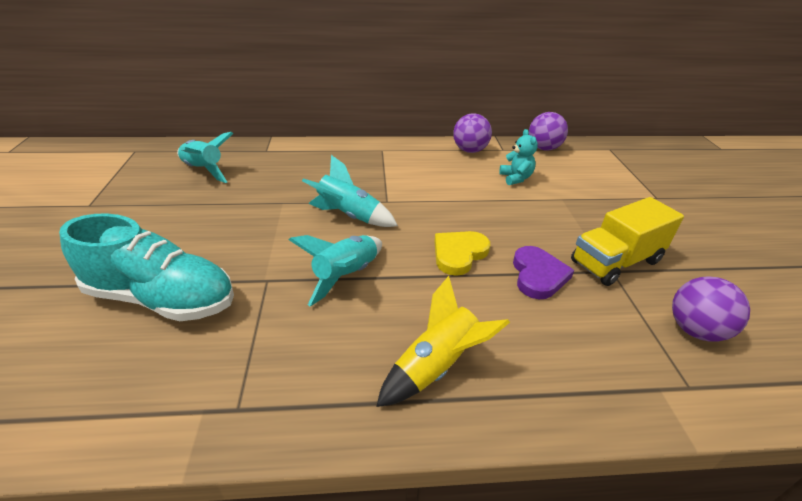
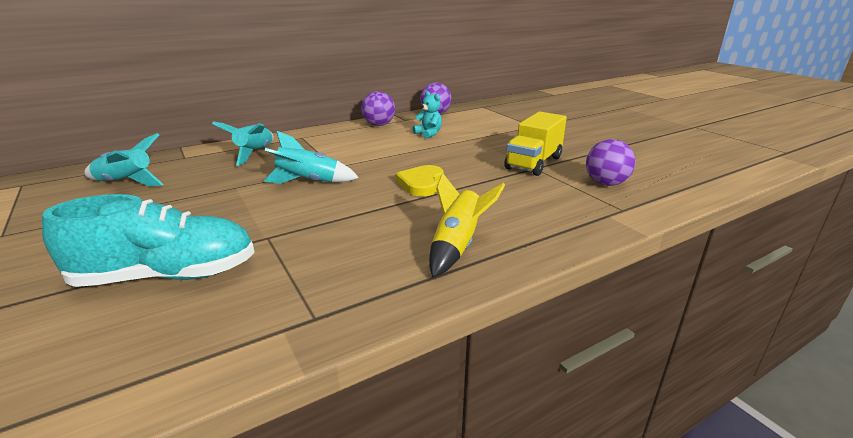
camera: 25 degrees left, 10 degrees down
(346, 276) = (339, 217): turquoise rocket -> turquoise rocket (255, 153)
(538, 275) = (488, 181): purple heart -> none

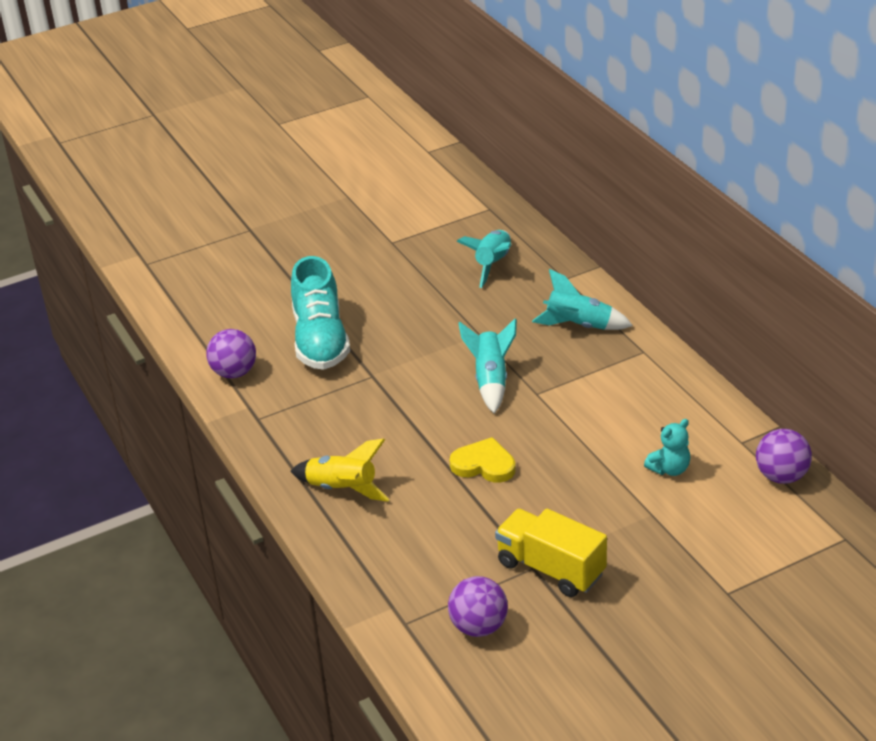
camera: 95 degrees right, 10 degrees up
(379, 125) = (709, 416): purple ball -> purple ball (234, 373)

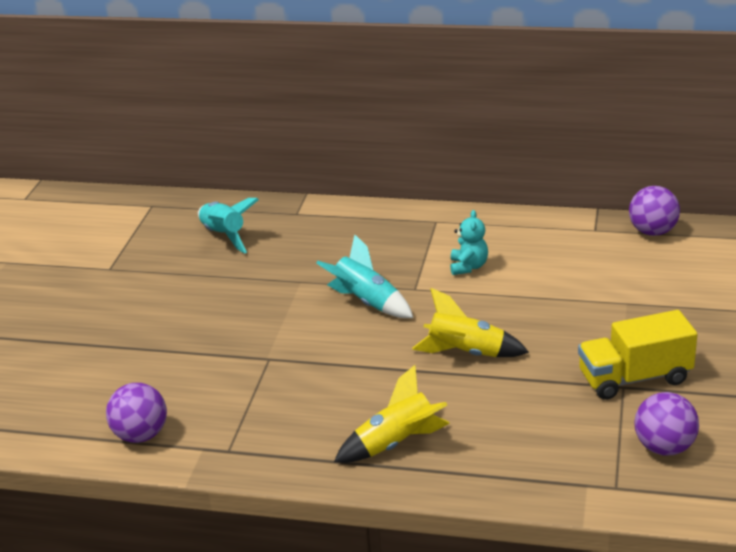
camera: 50 degrees left, 5 degrees down
(320, 340) = (176, 364): turquoise shoe -> none
(484, 464) = (466, 353): yellow heart -> yellow rocket
(579, 326) = (363, 233): turquoise rocket -> none
(669, 469) = (585, 272): turquoise teddy bear -> turquoise teddy bear (468, 267)

